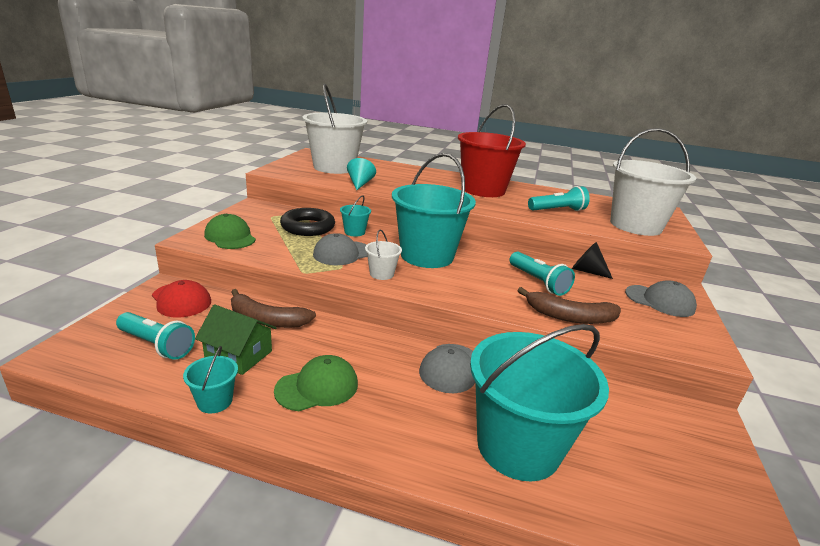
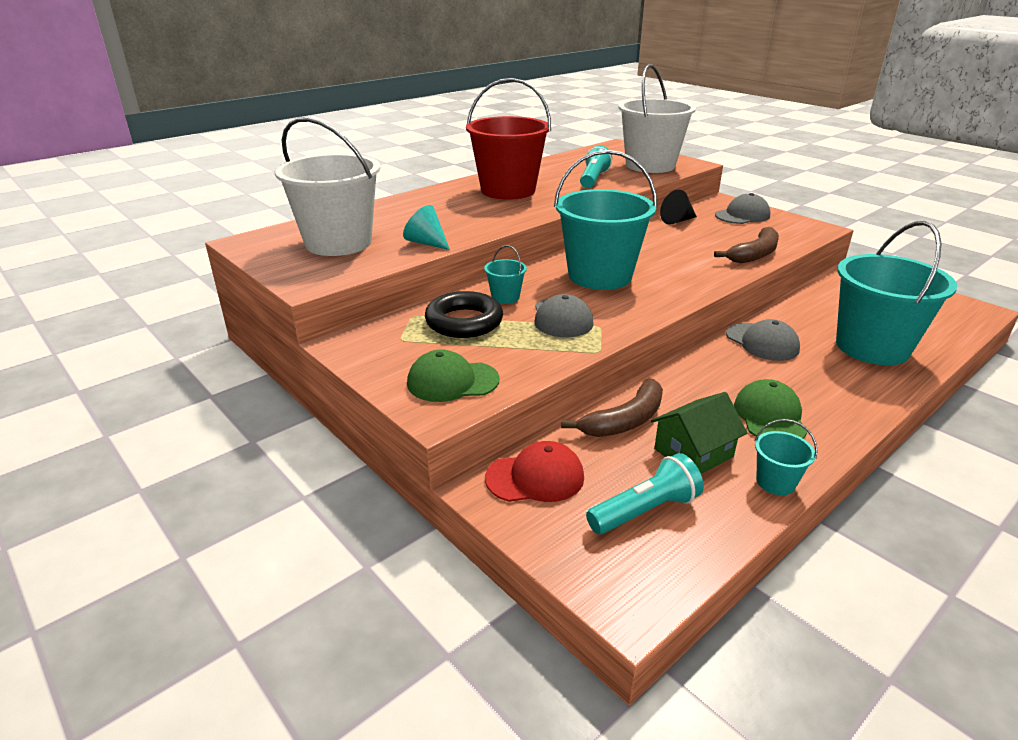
camera: 55 degrees left, 5 degrees up
(381, 274) = (629, 309): white bucket -> none
(538, 282) = (687, 245): turquoise flashlight -> none

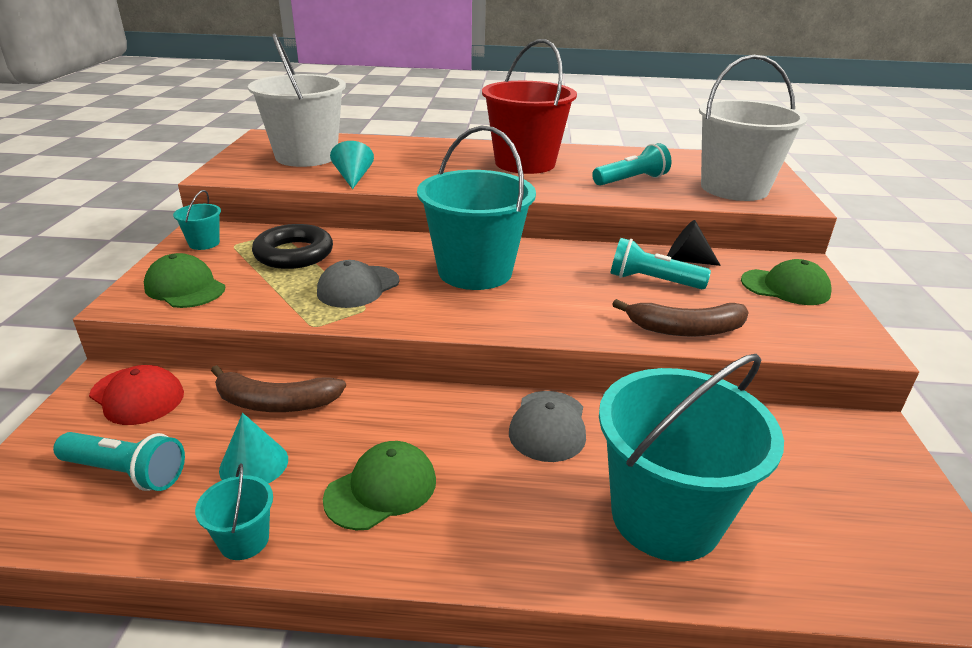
camera: 45 degrees right, 0 degrees up
(505, 297) = (363, 251): turquoise bucket -> turquoise bucket (204, 243)
(689, 238) = (652, 281): none -> turquoise flashlight
(693, 453) = (254, 464): green house -> turquoise cone
(742, 215) = (785, 287): grey cap -> green cap

